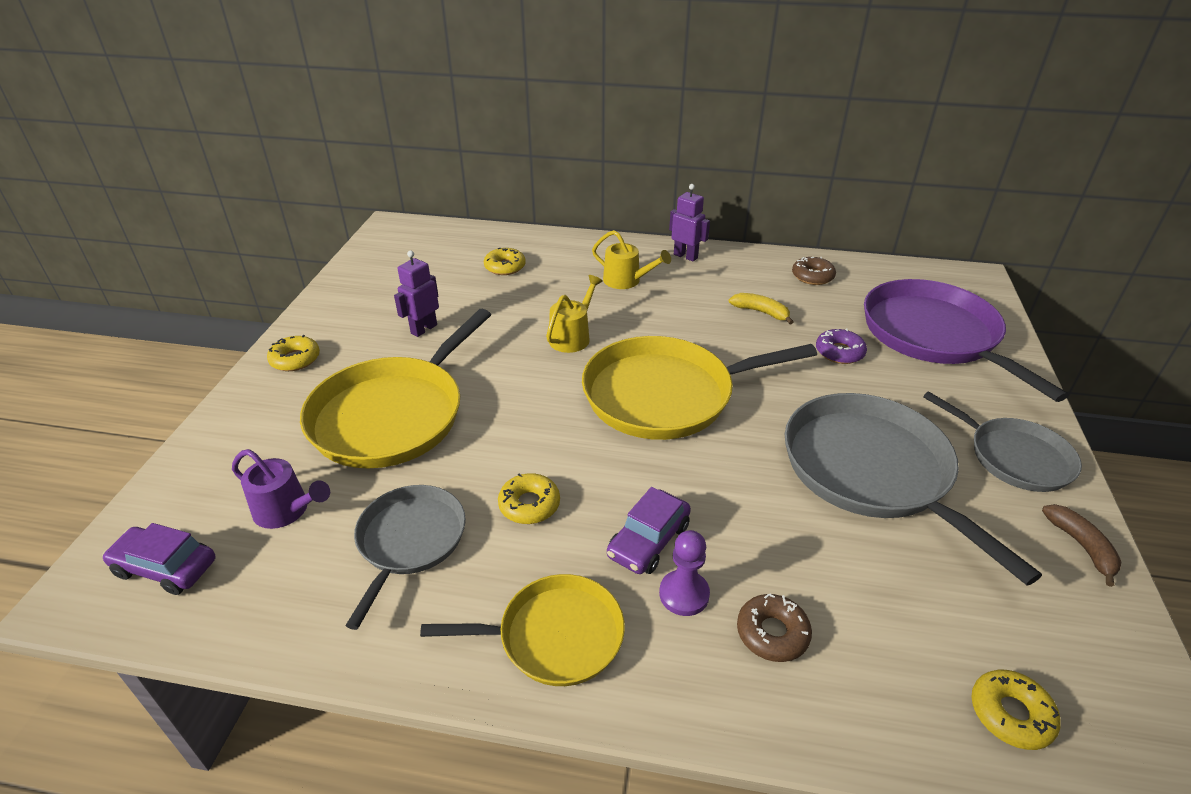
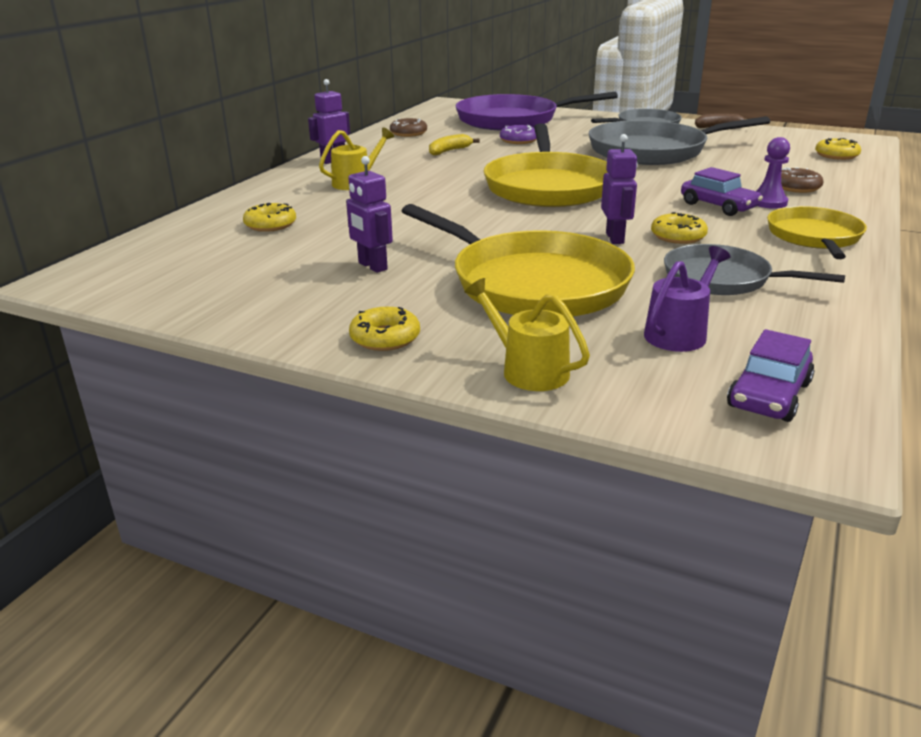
camera: 75 degrees left, 10 degrees down
(513, 457) = (615, 238): none -> purple robot
(572, 336) = (439, 207): yellow watering can -> yellow watering can (527, 370)

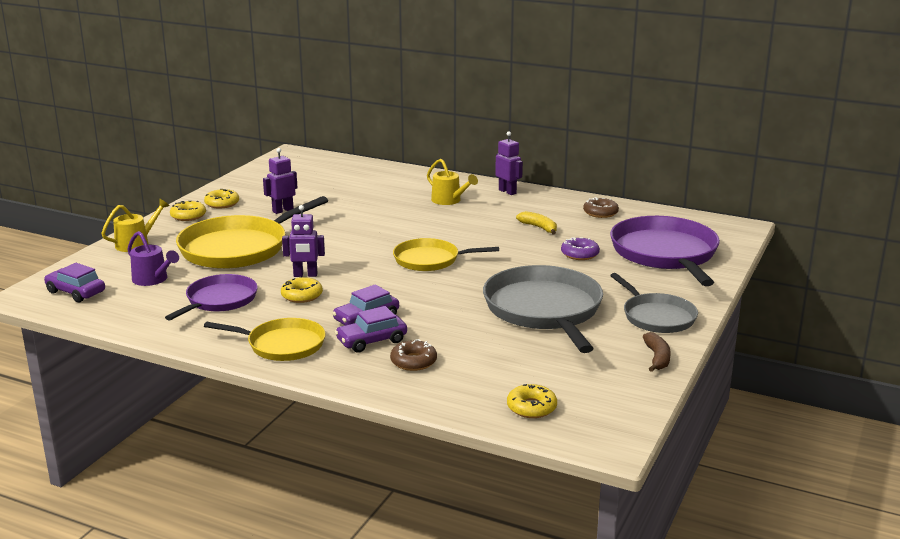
camera: 90 degrees right, 5 degrees down
(270, 225) = (362, 184): yellow donut -> yellow donut (222, 203)
(548, 186) = (430, 260): yellow pan -> yellow pan, size x0.60
(722, 279) = (219, 300): grey pan -> purple pan
(768, 202) = (371, 341): purple pawn -> purple car

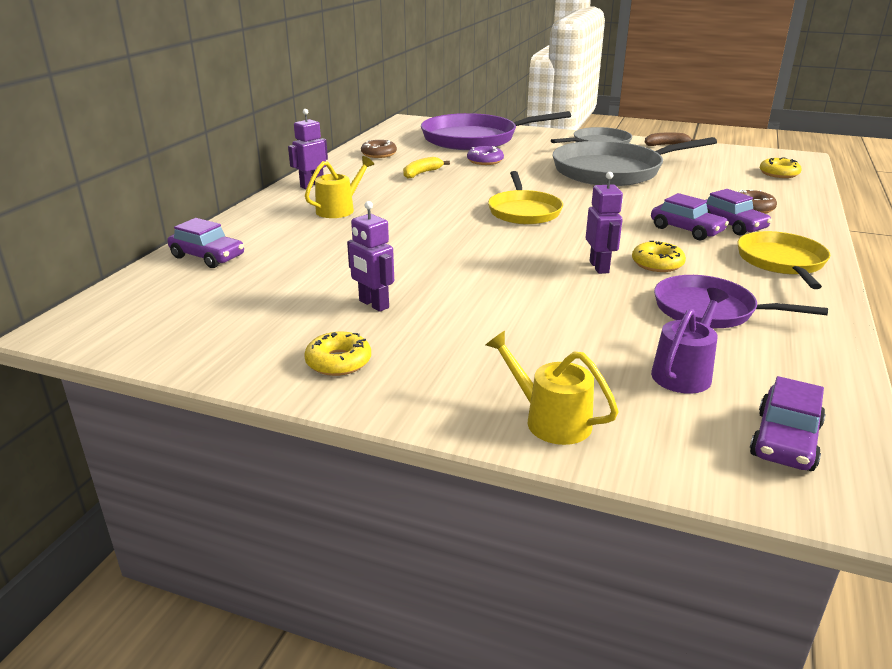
camera: 95 degrees left, 5 degrees up
(188, 216) = (402, 387): yellow donut -> none
(238, 248) = (533, 320): yellow pan -> none
(371, 171) = (208, 257): none -> purple car

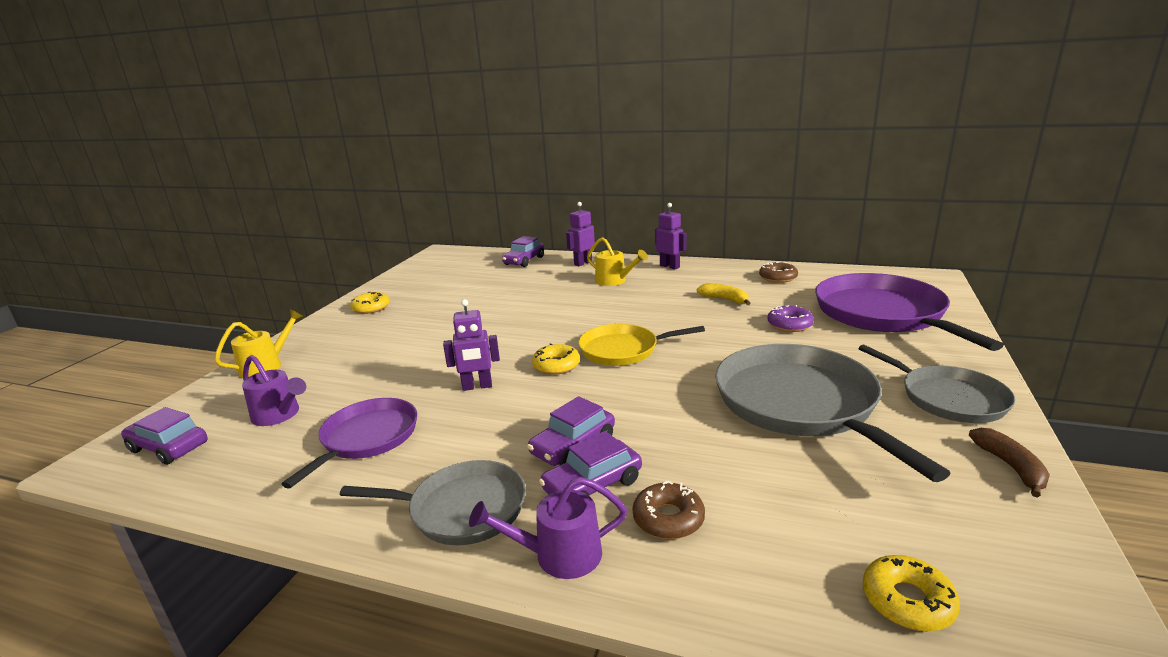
camera: 90 degrees right, 5 degrees down
(373, 304) = (438, 309): purple robot -> purple robot (583, 263)
(657, 264) = (477, 418): yellow donut -> yellow donut (556, 365)
(782, 262) = (462, 509): yellow pan -> grey pan
(804, 234) = (558, 555): none -> purple watering can

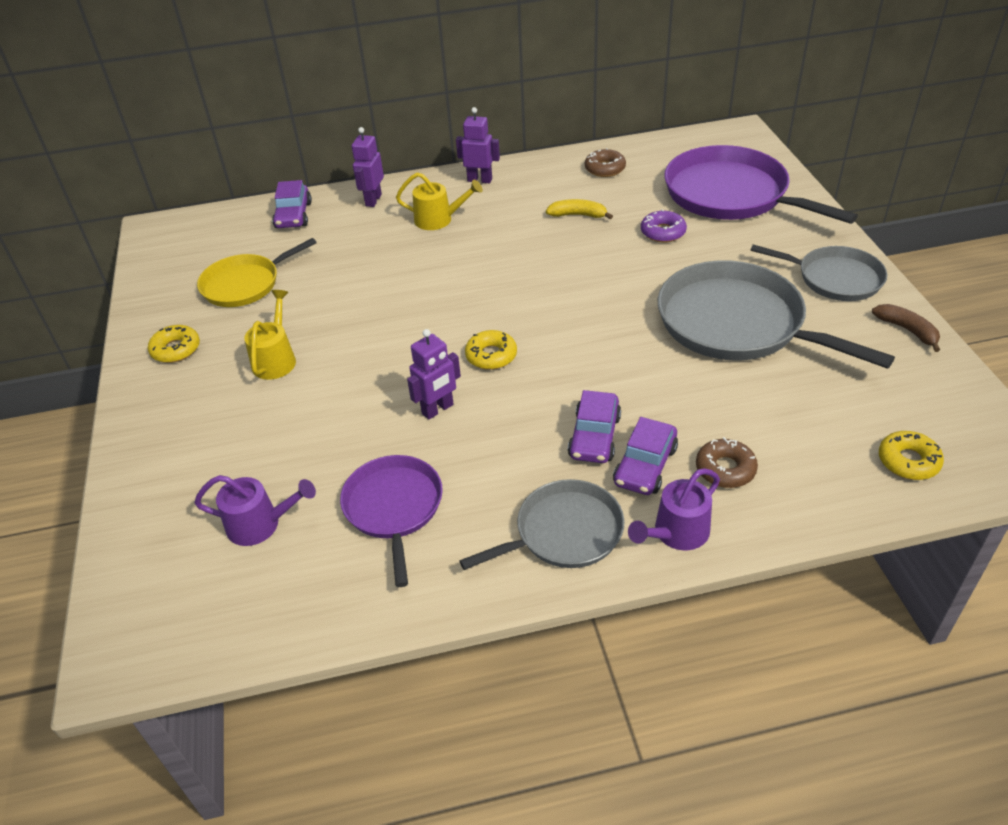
camera: 30 degrees left, 20 degrees up
(168, 447) = (181, 610): purple car -> none
(266, 366) = (150, 475): yellow watering can -> yellow watering can (276, 359)
(623, 350) = (538, 314): yellow pan -> yellow pan (245, 284)

